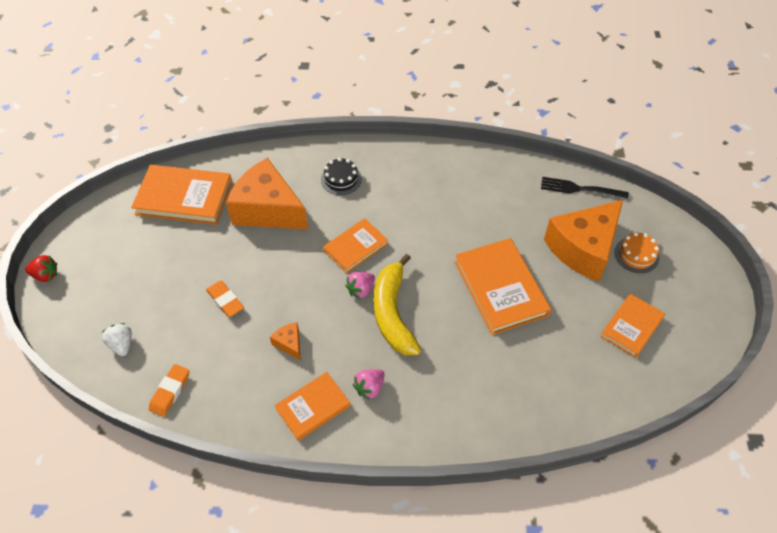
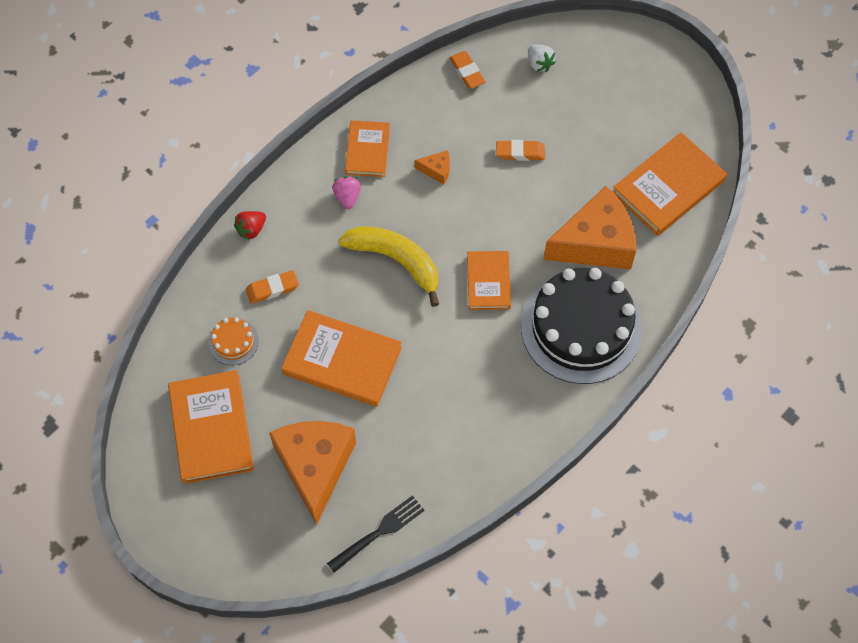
camera: 130 degrees right, 10 degrees up
(46, 275) = (660, 47): red strawberry -> red strawberry (251, 229)
(122, 344) = (539, 64): white strawberry -> white strawberry turned 45 degrees clockwise
(341, 179) = (581, 328): black cake -> black cake, size x2.43
(361, 290) = (440, 254): pink strawberry -> none
(496, 376) = (272, 289): none -> orange eraser
(631, 327) = (211, 429): orange book -> orange book, size x1.62
(636, 255) = (266, 507): orange cake -> orange cake (233, 342)

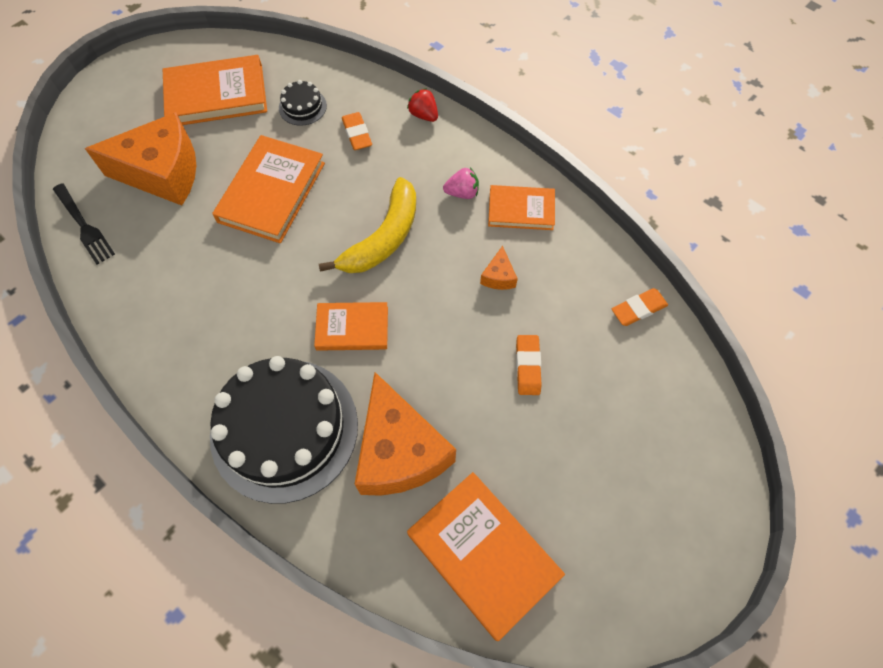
camera: 90 degrees right, 0 degrees up
(233, 342) = (302, 107): orange cake -> black cake
(539, 64) = (663, 393): white strawberry -> none

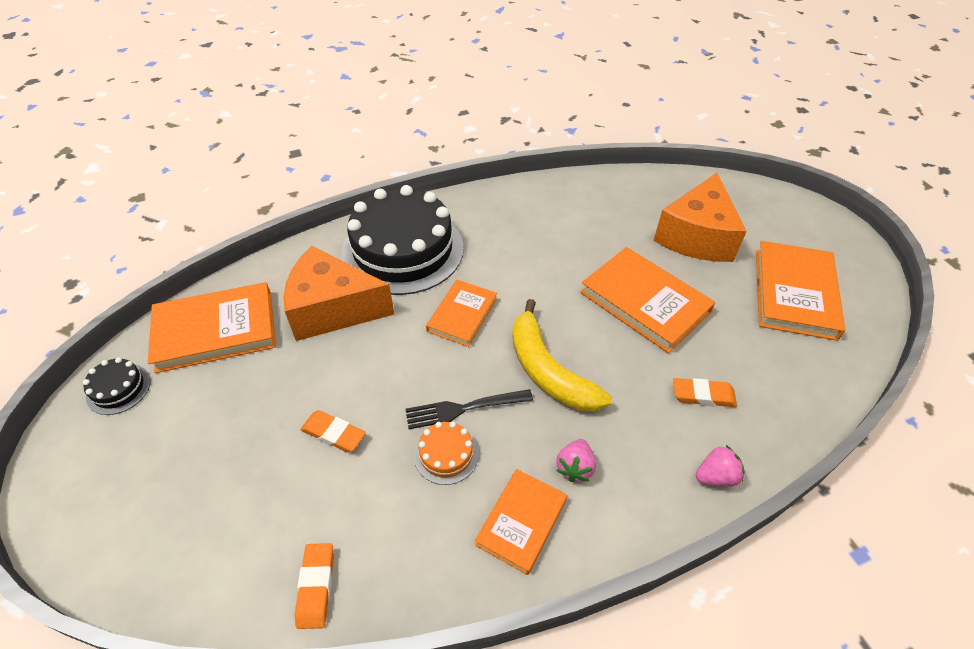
camera: 115 degrees right, 15 degrees down
(84, 226) = (654, 184): black fork -> black fork (464, 408)
(302, 107) = (760, 359): black cake -> black cake (118, 389)
(423, 115) = (716, 476): red strawberry -> pink strawberry
(498, 276) = (446, 454): orange cheese -> orange cake

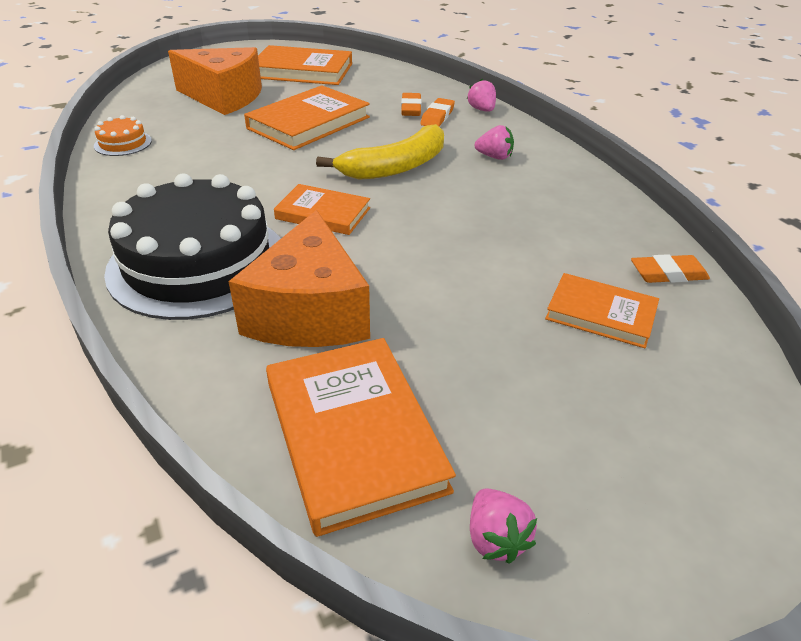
camera: 95 degrees left, 10 degrees down
(118, 389) = (495, 538): black cake -> pink strawberry
(333, 434) = (505, 285): orange eraser -> orange eraser (437, 117)
(446, 454) = (504, 215): orange cake -> orange cake (123, 143)
(464, 408) = (450, 207): black fork -> none
(521, 522) = (553, 178): orange book -> orange book (600, 314)

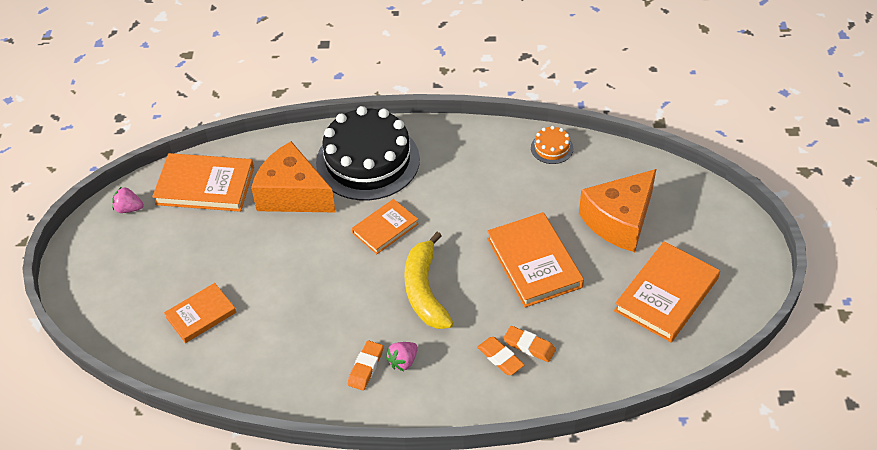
camera: 120 degrees right, 10 degrees up
(481, 110) = (498, 401): pink strawberry -> none
(668, 274) = (204, 373): orange eraser -> orange eraser (366, 367)

